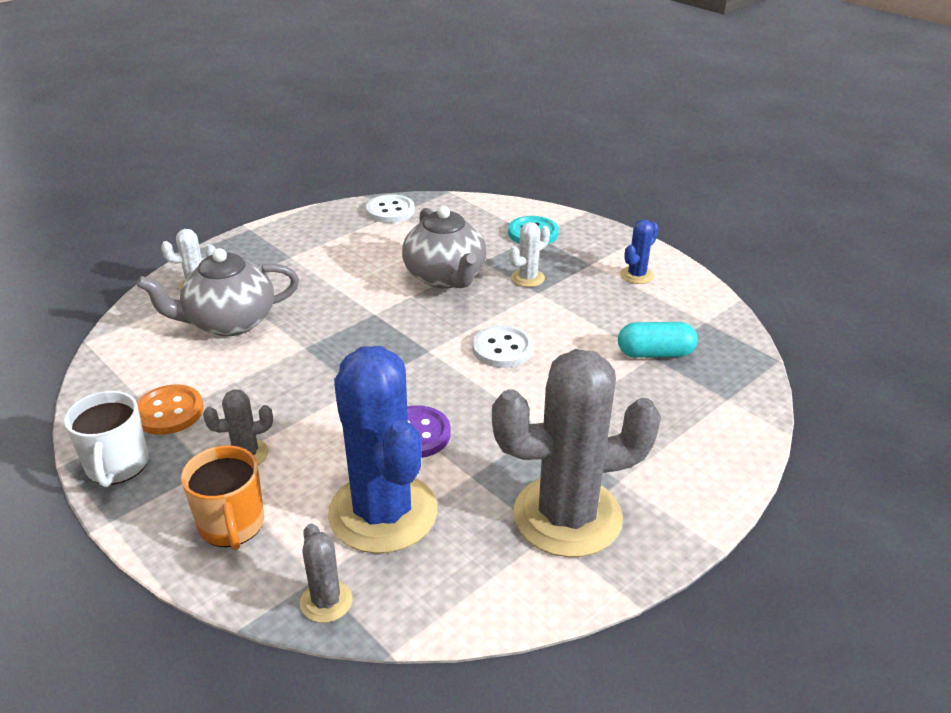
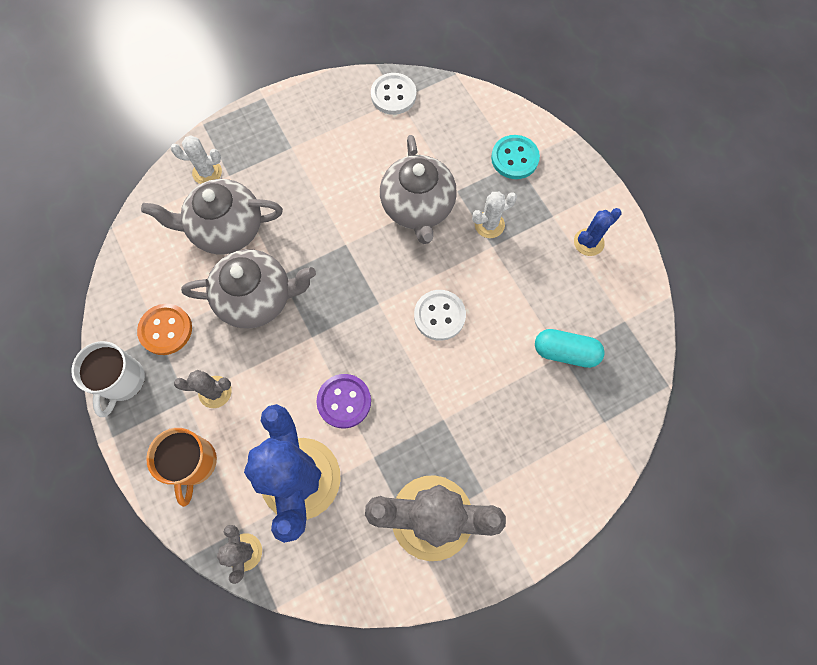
camera: 15 degrees right, 35 degrees up
(281, 368) = (257, 298): none -> grey teapot

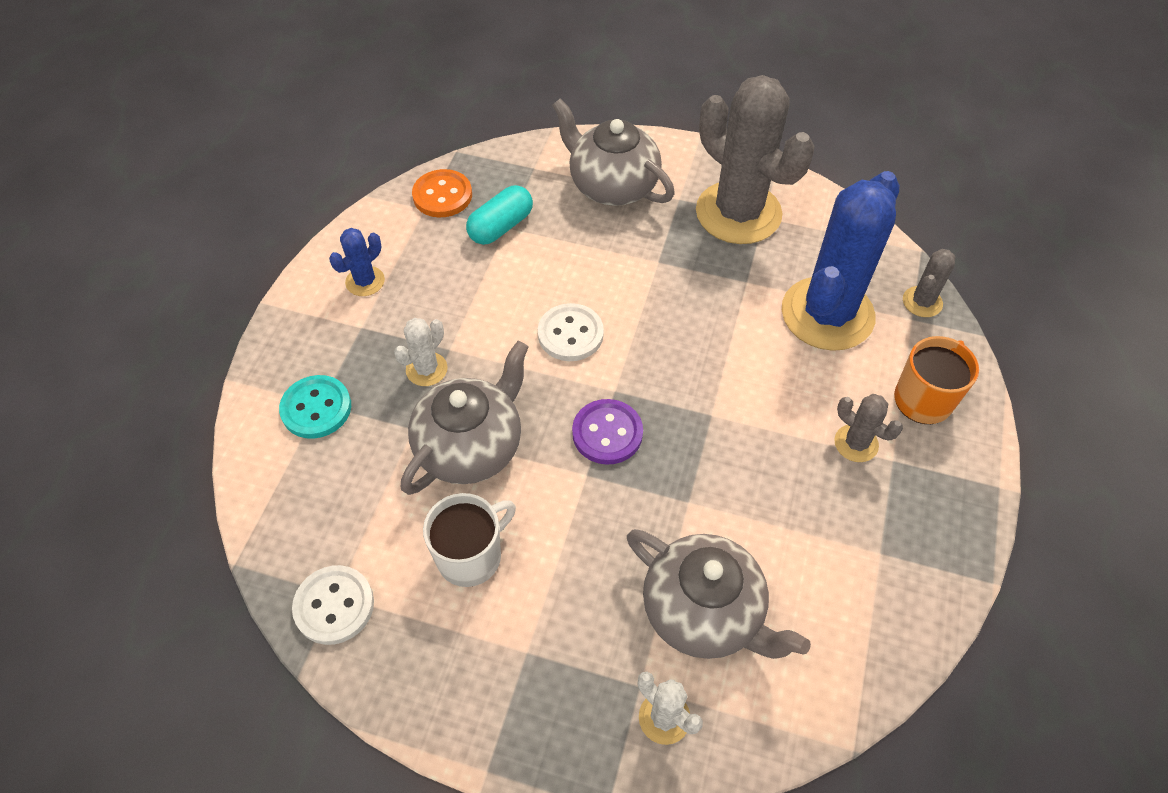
camera: 135 degrees left, 15 degrees down
(122, 381) = (954, 534): white mug -> white mug (471, 556)
(166, 330) = (867, 550): orange button -> orange button (442, 195)
(257, 298) = (735, 499): grey teapot -> grey teapot (612, 185)
(344, 401) = (732, 338): purple button -> purple button (607, 433)
(489, 225) = (426, 369): white cactus -> white cactus turned 75 degrees counterclockwise
(565, 352) = (501, 227): turquoise capsule -> turquoise capsule turned 75 degrees clockwise
(588, 242) = (365, 281): blue cactus -> blue cactus turned 60 degrees counterclockwise

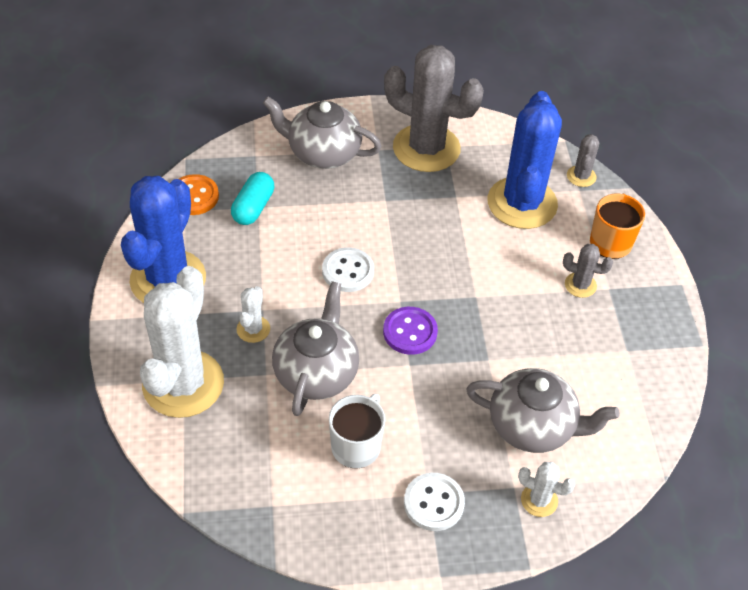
camera: 25 degrees left, 5 degrees down
(316, 408) = (183, 384): turquoise button -> white cactus
(334, 606) = (276, 513): white button -> white button (434, 503)
(365, 281) = (168, 279): blue cactus -> blue cactus, size x2.32

